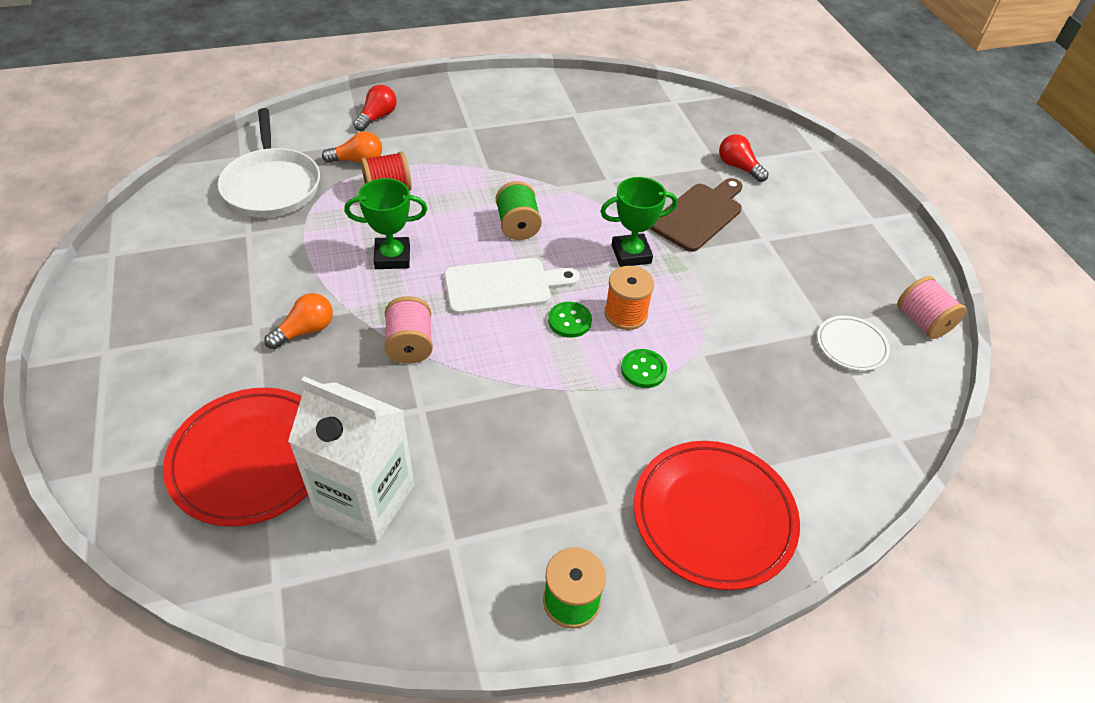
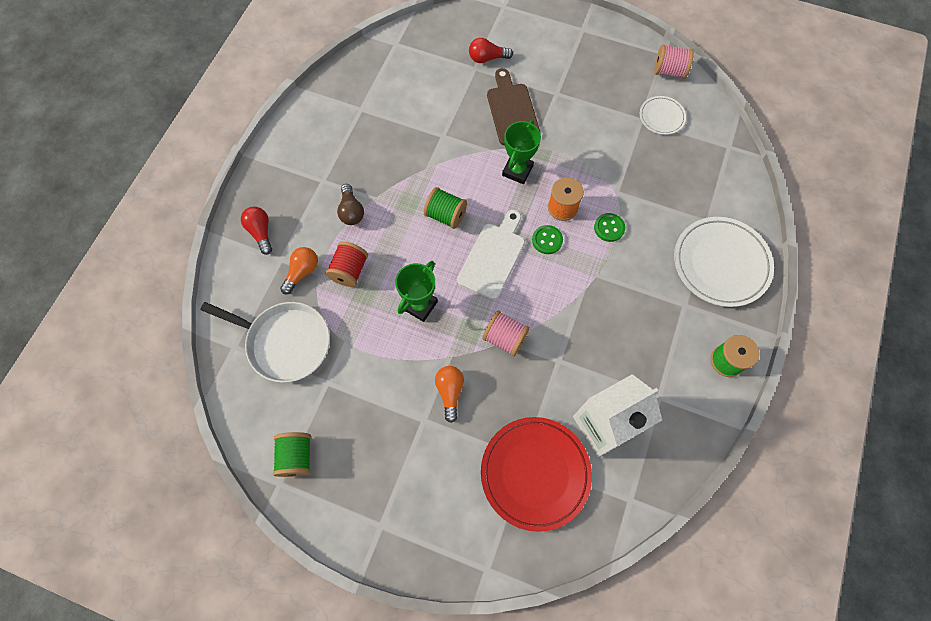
camera: 50 degrees left, 20 degrees up
(149, 251) = (296, 456): none -> green spool
(455, 160) = (351, 211): none -> brown light bulb
(713, 516) = (720, 263): red plate -> white plate

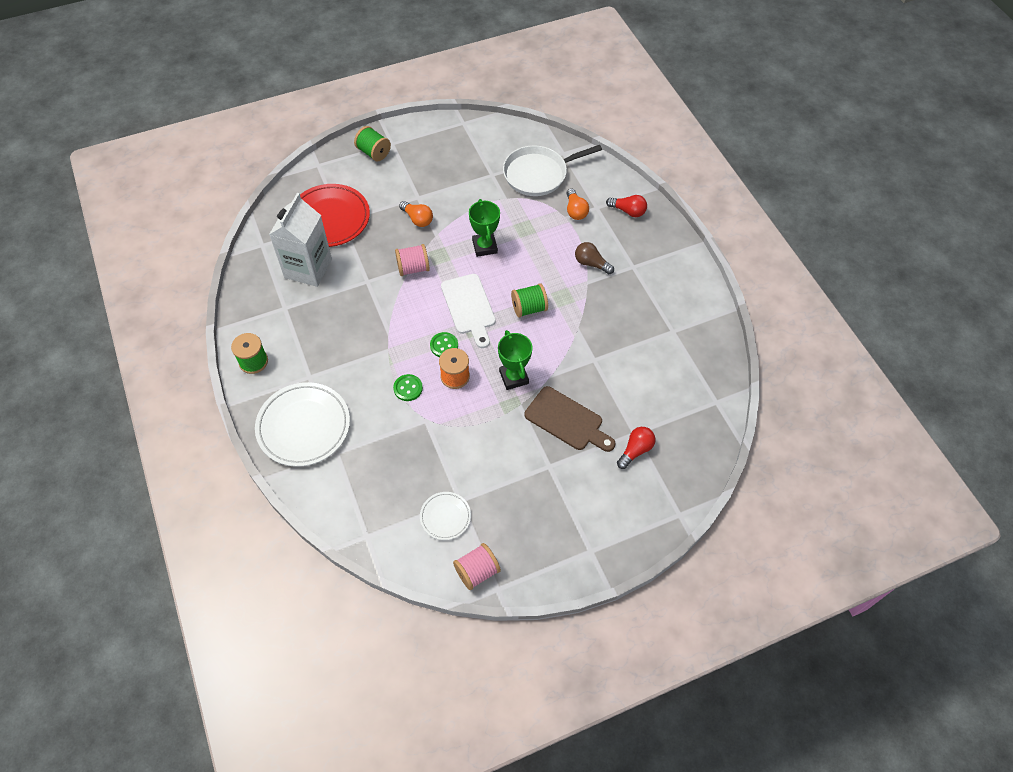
camera: 135 degrees right, 10 degrees down
(296, 456) = (468, 137): green spool -> green spool (374, 152)
(349, 270) = (549, 232): red spool -> none

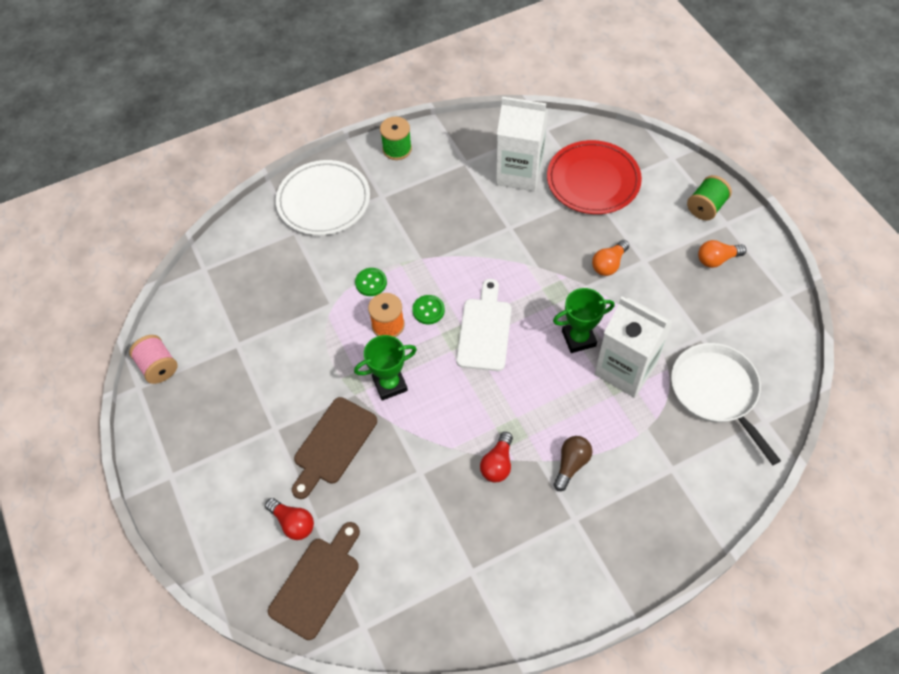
camera: 90 degrees right, 0 degrees up
(413, 268) = (534, 268): pink spool -> none
(445, 517) = (219, 333): white plate -> none
(469, 307) = (484, 330): white cutting board -> white cutting board turned 120 degrees clockwise
(515, 222) = (625, 369): none -> white carton
(529, 308) = (490, 394): green spool -> none
(575, 210) = (660, 441): orange light bulb -> orange light bulb (717, 259)
(628, 211) = (674, 511): red light bulb -> red light bulb (498, 464)
(684, 432) = (317, 583): none -> brown cutting board

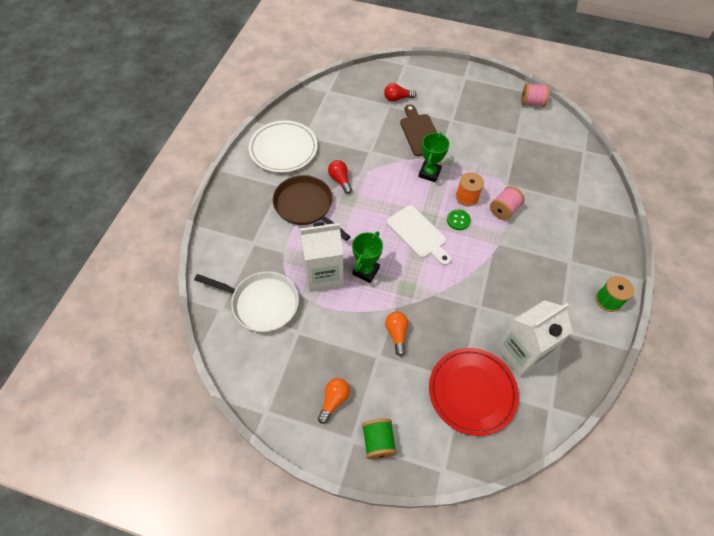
camera: 130 degrees right, 0 degrees up
(317, 583) = (362, 90): brown cutting board -> none
(324, 201) = (591, 231): white plate -> white plate (283, 149)
(371, 283) = (504, 210): green button -> pink spool
(571, 464) = (305, 206): brown light bulb -> brown pan

